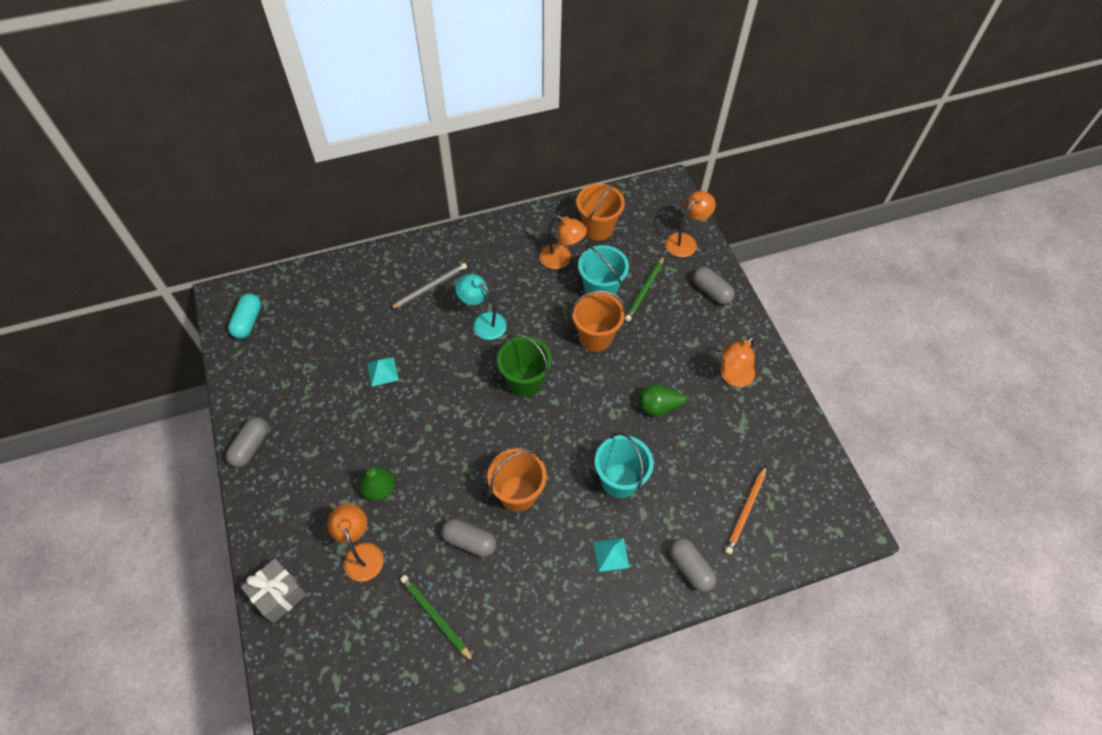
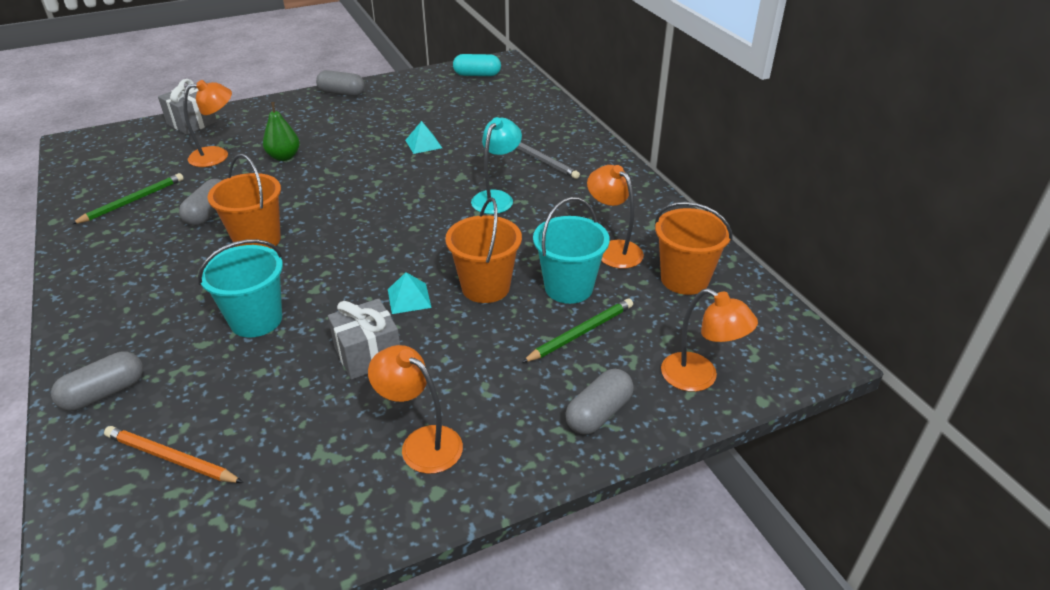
camera: 85 degrees right, 20 degrees down
(525, 381) = (411, 234): green bucket -> none
(561, 260) = (613, 249): orange lamp -> orange lamp turned 120 degrees clockwise
(611, 554) = (154, 317): turquoise pyramid -> turquoise pyramid (409, 298)
(645, 290) = (580, 333): green pencil -> green pencil turned 120 degrees clockwise
(659, 407) = (368, 354): green pear -> grey gift

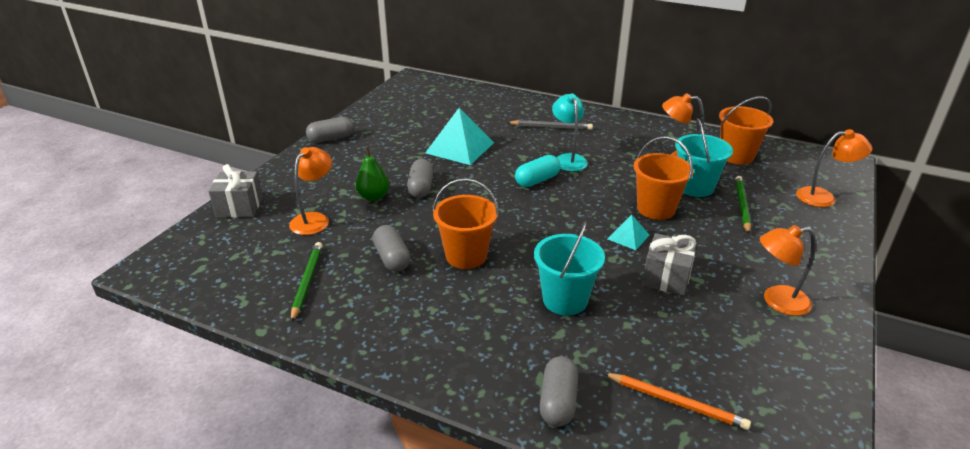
camera: 40 degrees left, 5 degrees down
(171, 458) = (676, 402): orange pencil -> orange pencil turned 135 degrees counterclockwise
(423, 144) = (460, 147): turquoise pyramid -> turquoise pyramid, size x1.98
(477, 75) = (411, 92): turquoise capsule -> turquoise capsule (537, 180)
(598, 413) = (818, 237): grey capsule -> grey capsule (421, 187)

